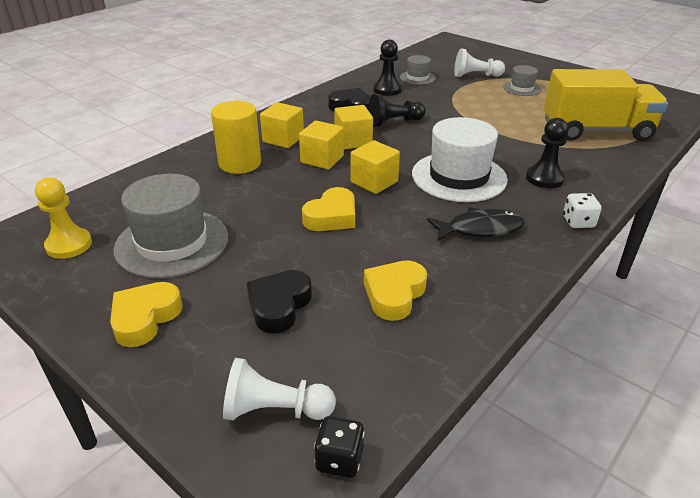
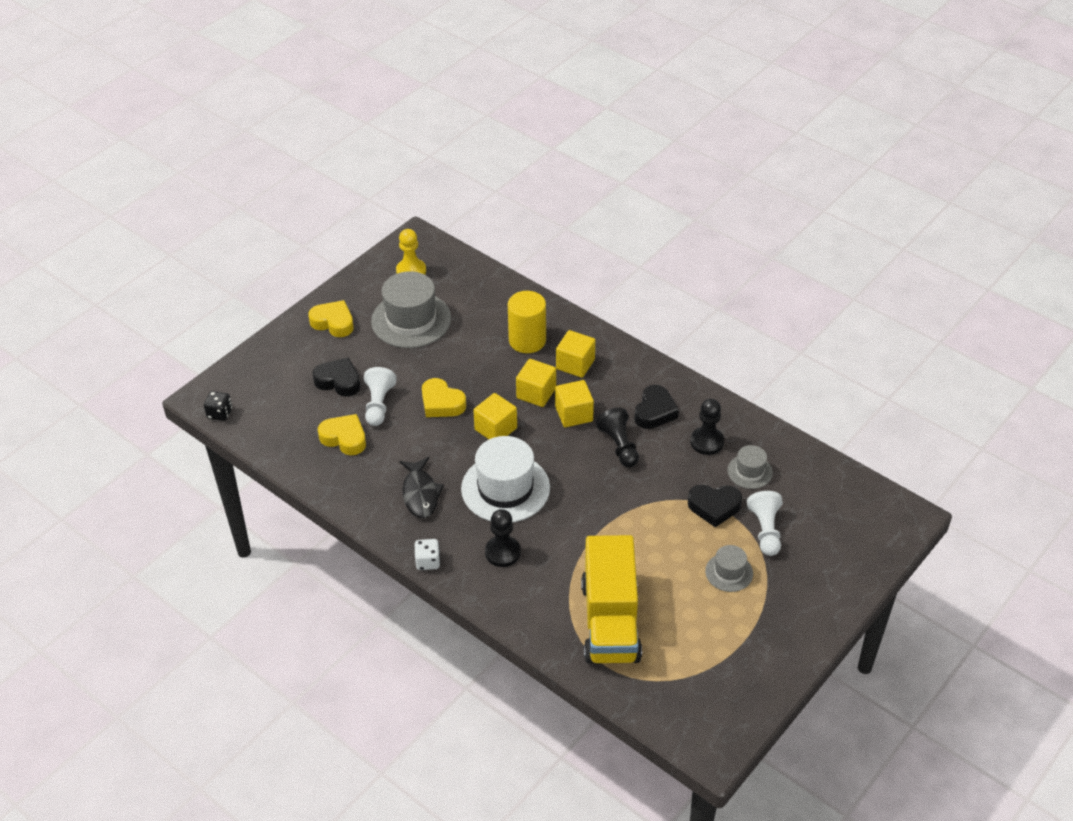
camera: 90 degrees right, 10 degrees up
(275, 410) = (255, 386): white pawn -> white pawn (378, 404)
(457, 90) = (714, 507): none -> black heart

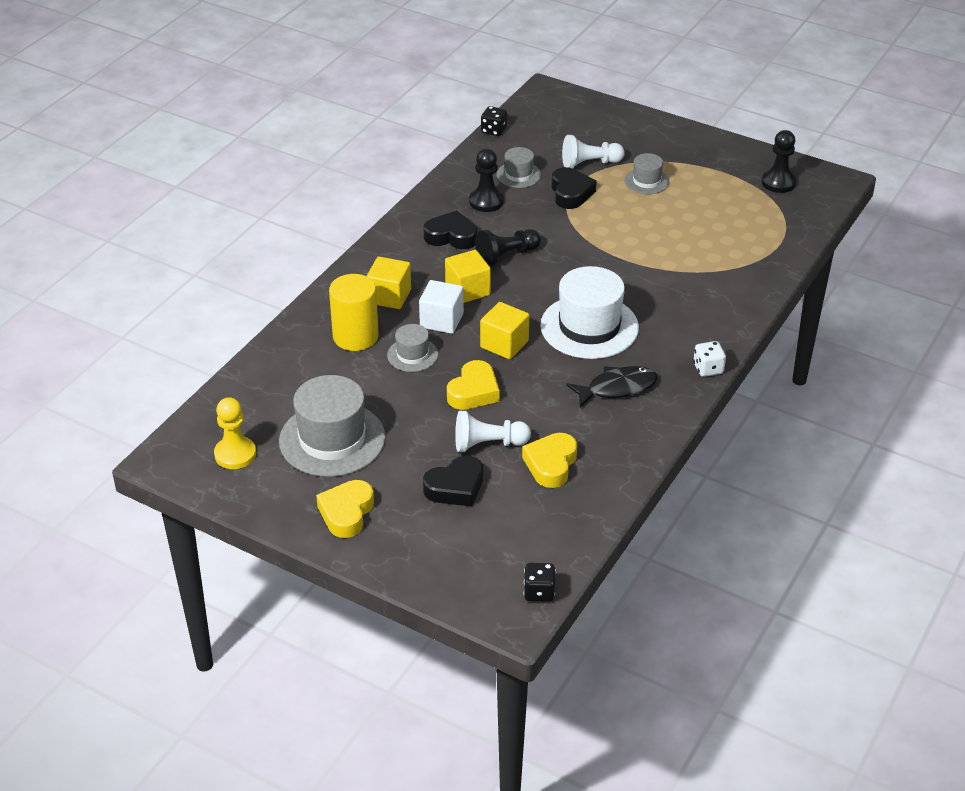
camera: 100 degrees left, 5 degrees down
(338, 381) = (455, 487): black heart -> black heart turned 135 degrees counterclockwise
(496, 371) = (412, 355): none -> grey hat
(502, 552) = (676, 319): black pawn -> black pawn (778, 182)
(536, 393) = (441, 320): yellow cube -> white cube
(610, 621) = (731, 244): yellow truck -> none
(832, 462) = (493, 130): none -> black dice

